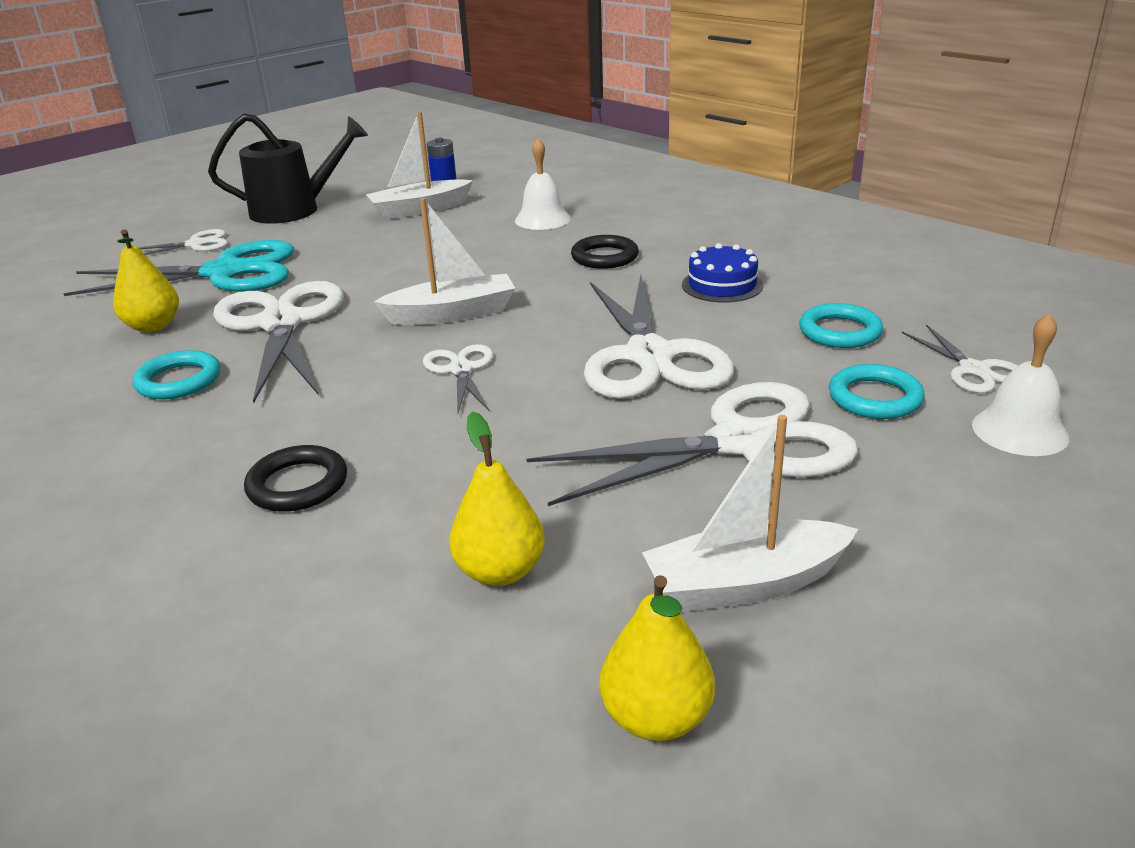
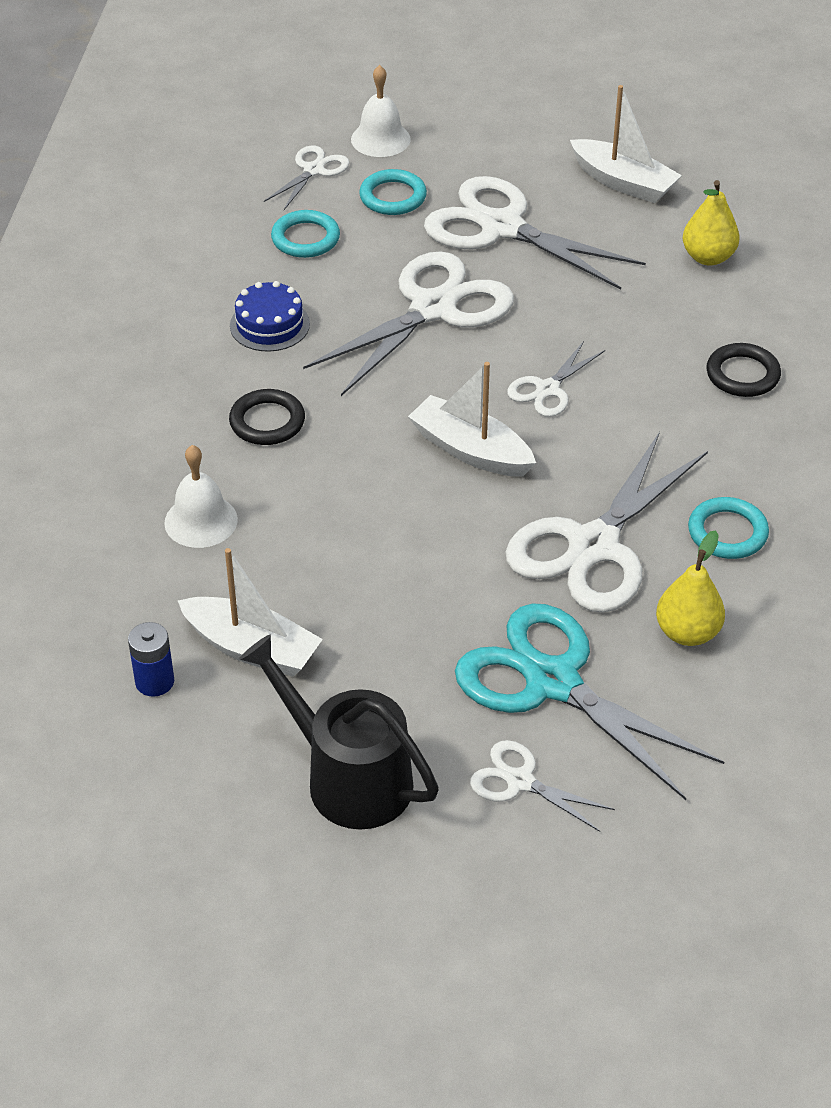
camera: 130 degrees left, 15 degrees up
(656, 718) = (729, 174): yellow pear -> none

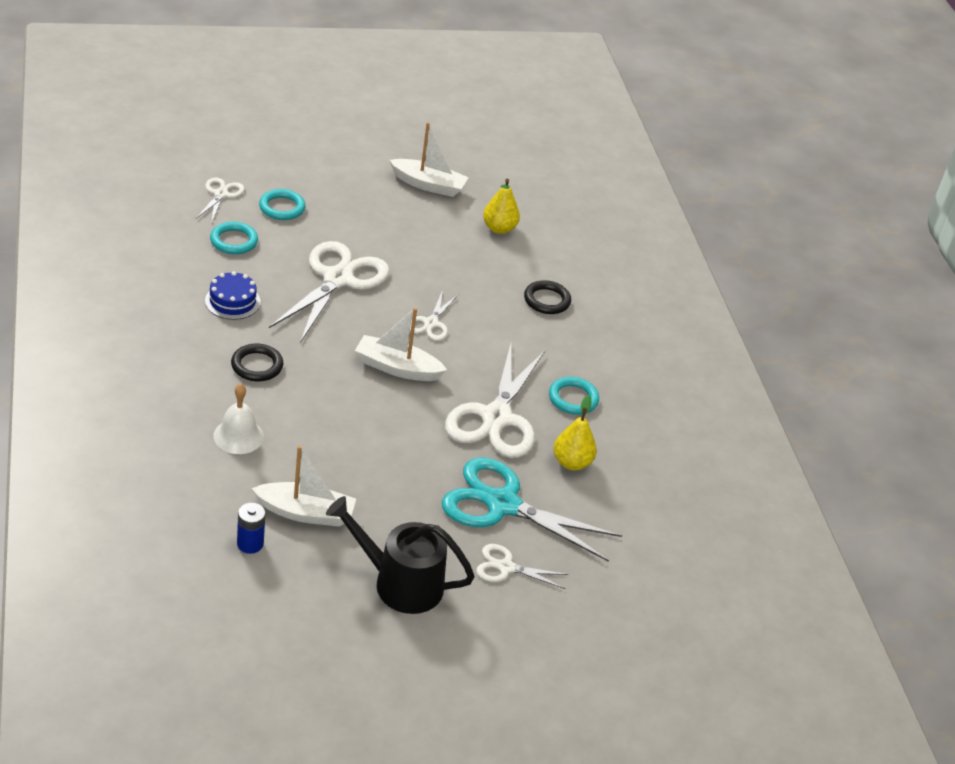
camera: 25 degrees left, 5 degrees down
(380, 139) = (258, 169): white bell -> none
(501, 227) = (361, 222): white scissors -> none

